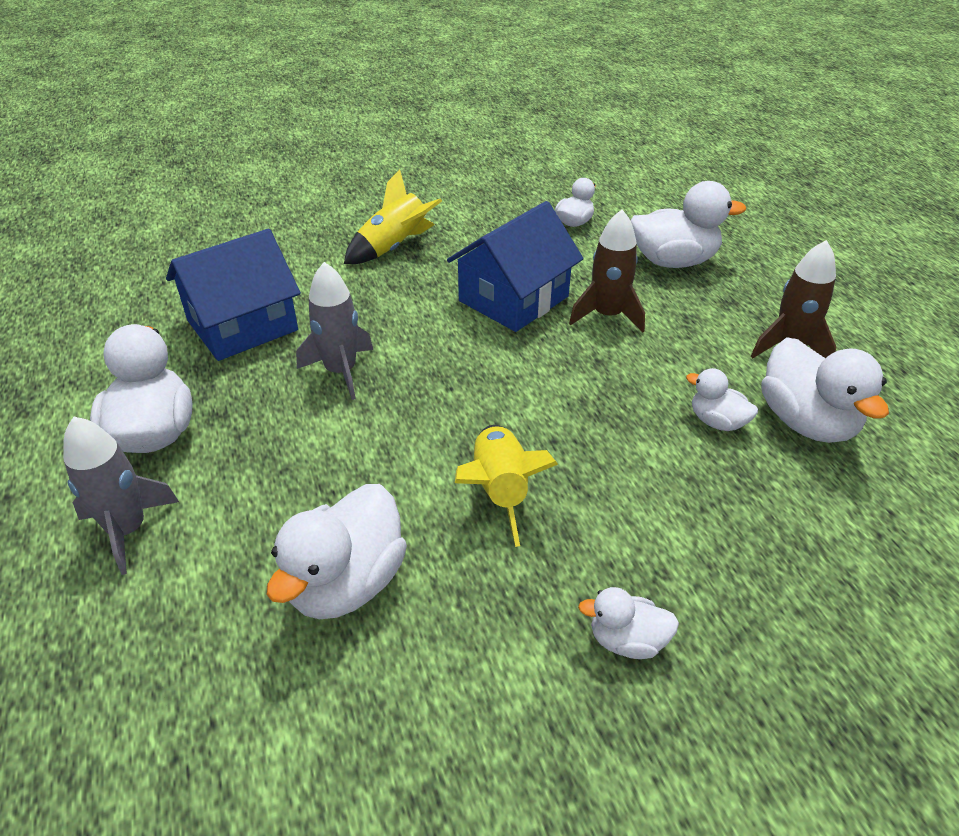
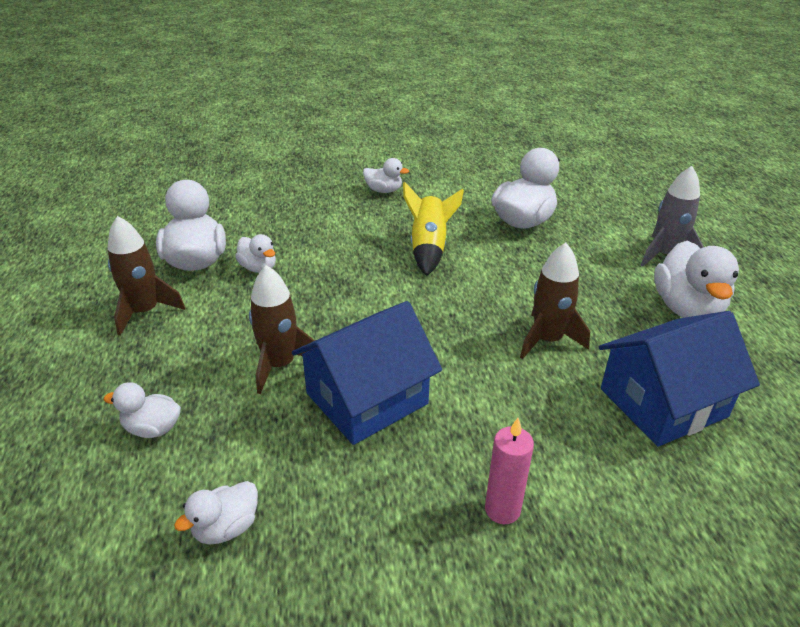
camera: 170 degrees left, 5 degrees down
(341, 371) = (547, 340): grey rocket -> brown rocket
(394, 247) = (502, 510): yellow rocket -> pink candle
(673, 261) = (152, 428): white duck -> white duck, size x0.54

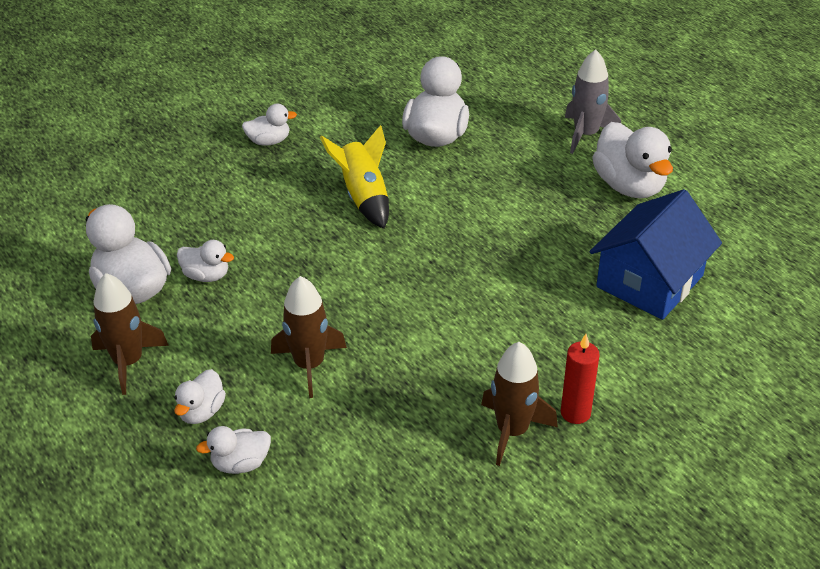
camera: 25 degrees left, 5 degrees up
(226, 528) = (373, 511): white duck -> white duck (201, 411)
(367, 398) = (410, 366): blue house -> none
(502, 510) = (575, 413): pink candle -> red candle
(547, 340) = (529, 257): brown rocket -> brown rocket (512, 431)

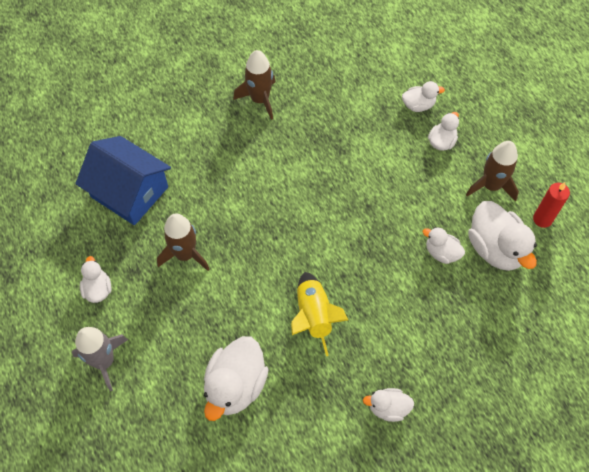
camera: 170 degrees left, 20 degrees up
(309, 365) = (373, 164): brown rocket -> brown rocket (185, 254)
(575, 413) = (219, 105): red candle -> red candle (542, 219)
(629, 186) = (98, 289): white duck -> white duck, size x0.54
(649, 281) = (129, 192): blue house -> blue house turned 75 degrees clockwise

